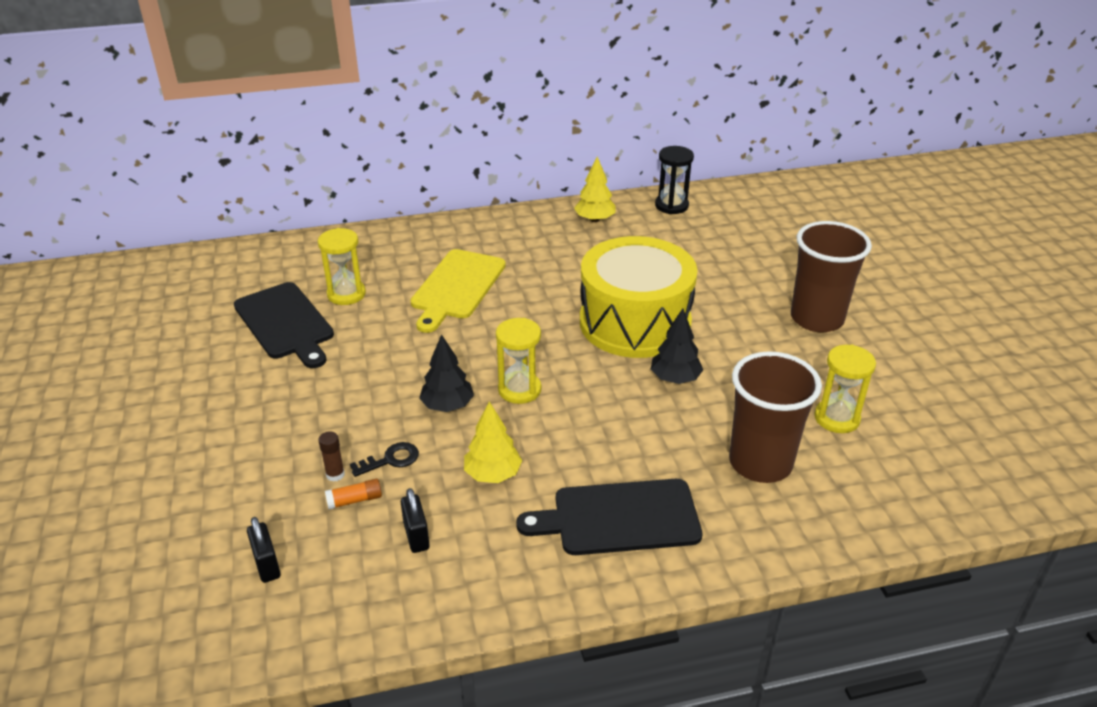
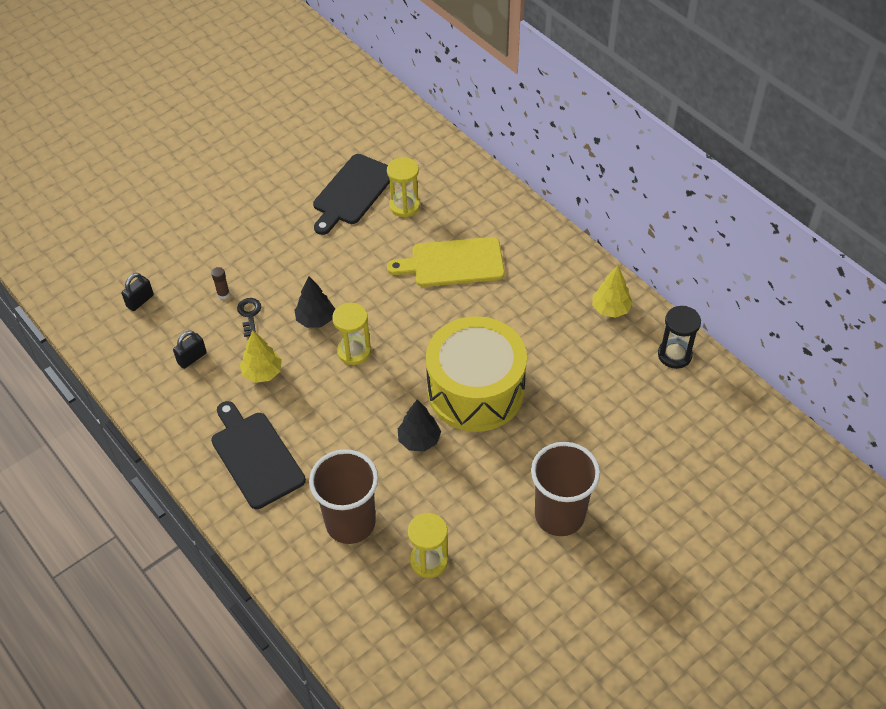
camera: 65 degrees right, 15 degrees up
(354, 500) = (207, 314): orange glue stick -> none
(390, 460) = (249, 314): black key -> black key turned 135 degrees counterclockwise

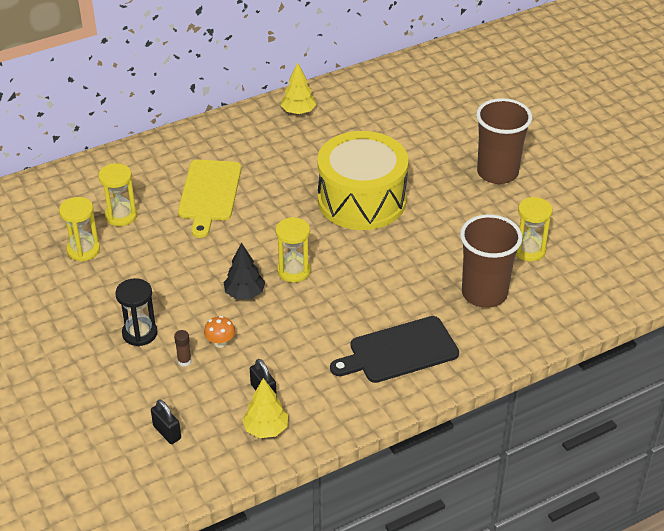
camera: 80 degrees left, 10 degrees down
(249, 314) = (220, 342): black key -> orange mushroom
(262, 373) = (299, 338): yellow tree -> yellow tree (266, 429)
(352, 192) = (83, 250): black cutting board -> yellow hourglass
(419, 440) = (406, 241): black tree -> none
(674, 355) = (357, 88): black hourglass -> black hourglass (140, 333)

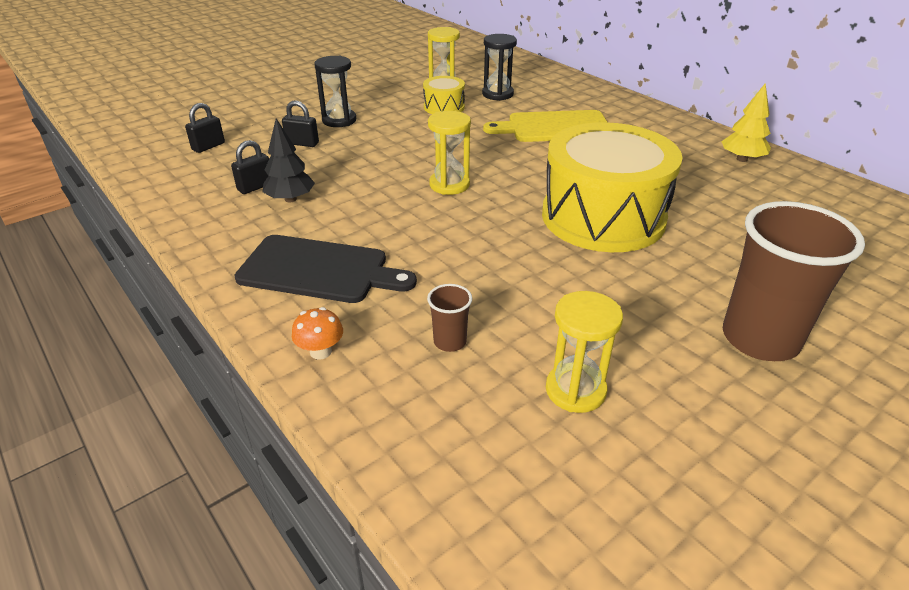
camera: 80 degrees right, 5 degrees down
(121, 216) = (497, 94): yellow hourglass -> black hourglass
(137, 256) = (444, 107): none -> yellow drum
(184, 361) = (302, 143): brown glue stick -> black padlock
(220, 342) = (329, 157): orange mushroom -> orange mushroom (320, 351)
(244, 294) = (404, 161): black tree -> black tree (290, 199)
(266, 429) = (201, 194): yellow tree -> none
(399, 351) = (319, 270): black cutting board -> black cutting board turned 135 degrees clockwise
(484, 293) = (450, 342): brown cup -> brown cup, size x0.44

